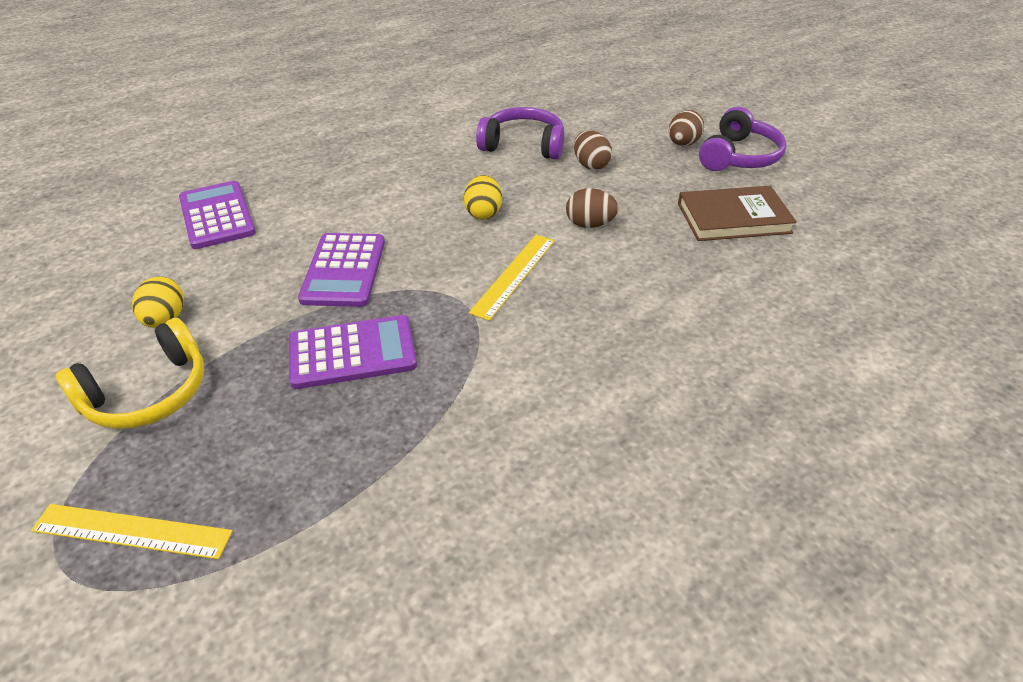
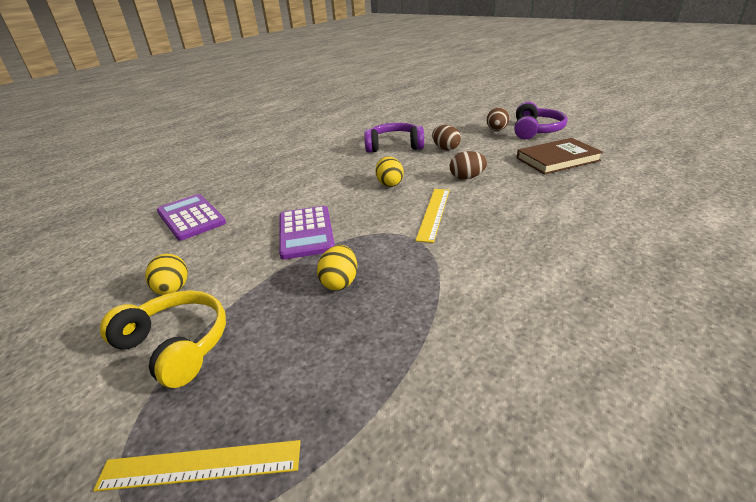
camera: 10 degrees left, 10 degrees down
(148, 393) = (176, 345): yellow headphones -> yellow headphones turned 90 degrees counterclockwise
(352, 352) = (340, 282): purple calculator -> yellow egg

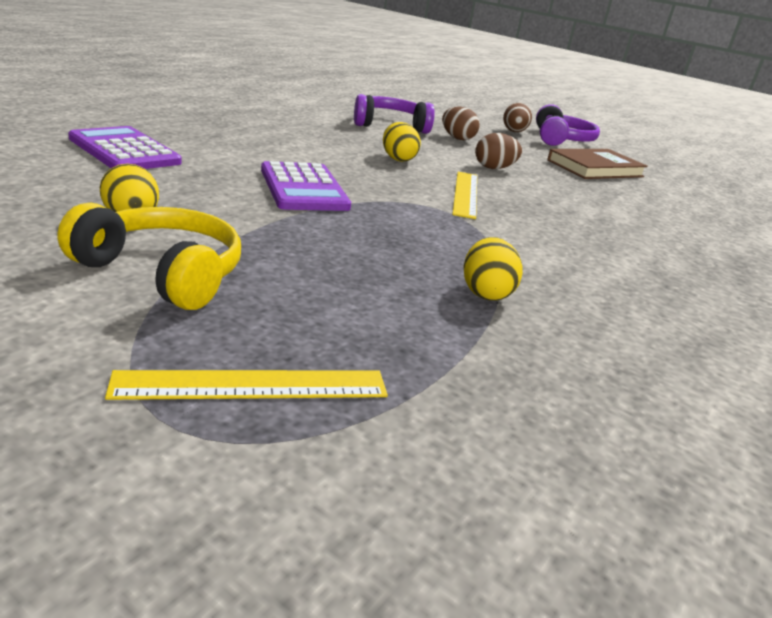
camera: 15 degrees left, 5 degrees down
(340, 282) = (370, 239): yellow egg -> yellow egg (485, 293)

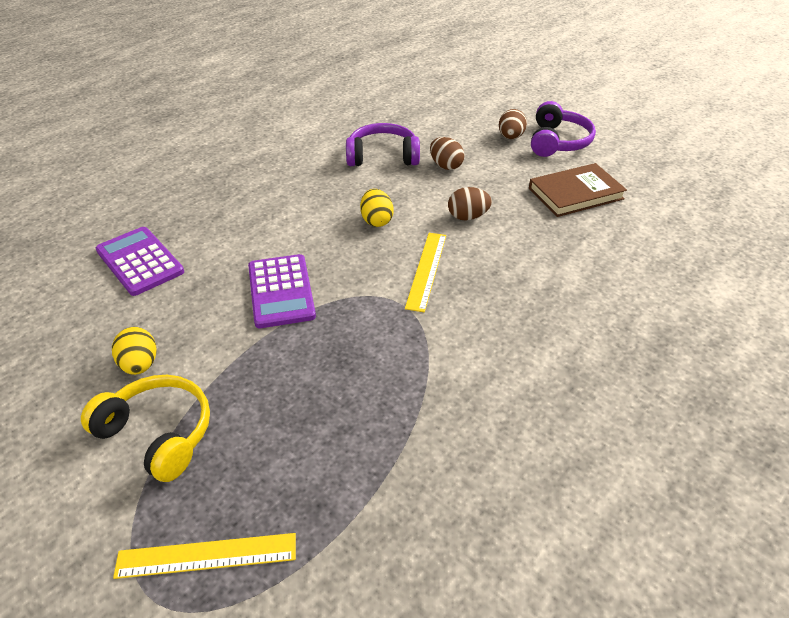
camera: 10 degrees right, 15 degrees up
(485, 293) = (402, 424): yellow egg -> none

